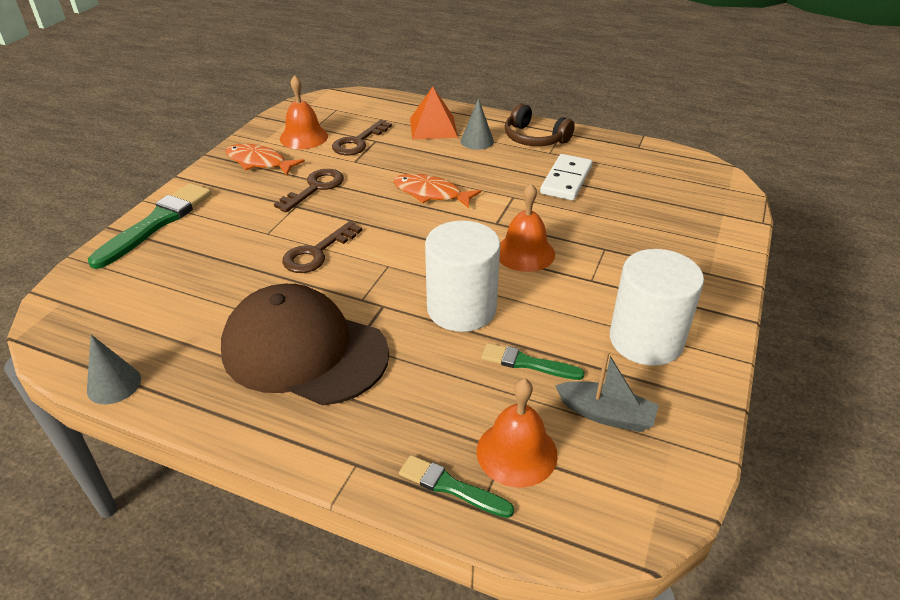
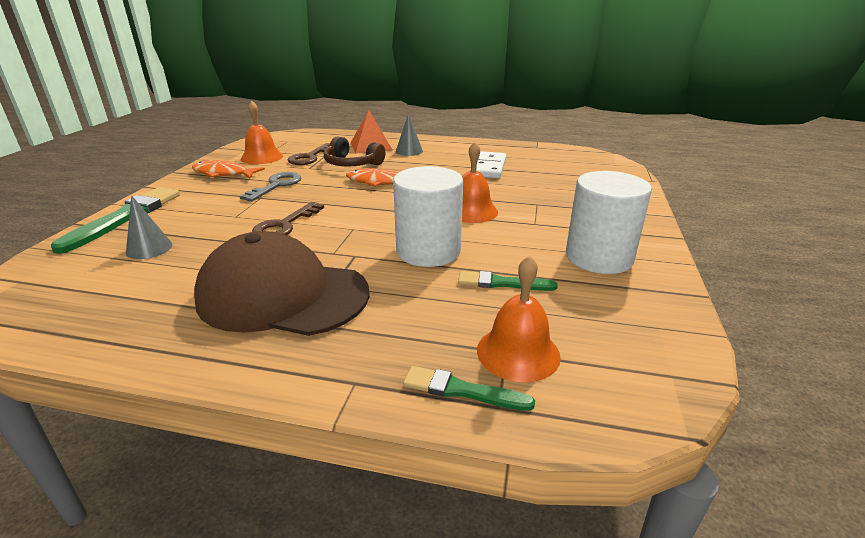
camera: 10 degrees left, 10 degrees down
(114, 384) = (72, 343): grey cone -> grey cone (149, 248)
(315, 188) = (276, 185): brown key -> grey key
(534, 138) = (454, 147): brown headphones -> brown headphones (352, 164)
(606, 414) = (589, 313): grey boat -> none

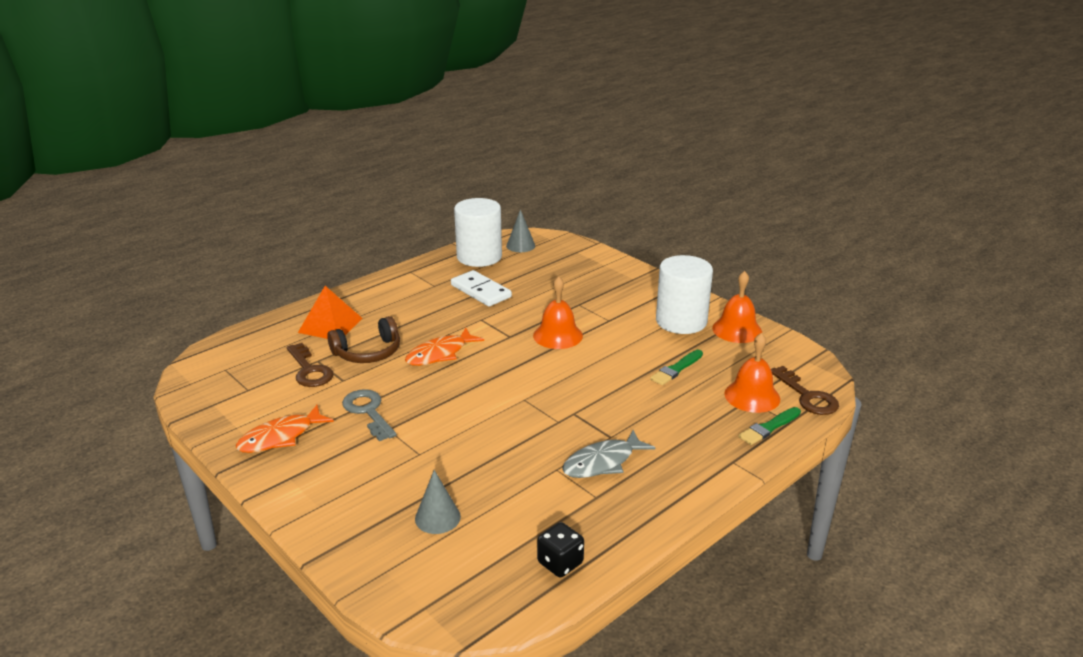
camera: 55 degrees left, 0 degrees up
(94, 325) = (560, 563): none -> black dice
(125, 217) = (333, 525): green brush -> none
(262, 157) = (260, 400): orange bell -> orange bell (737, 330)
(282, 295) = (603, 462): brown cap -> grey fish
(284, 225) = (476, 431): brown key -> brown key (807, 396)
(409, 151) = (379, 311): grey cone -> grey cone (520, 245)
(428, 251) = (602, 379): white cylinder -> white cylinder (479, 257)

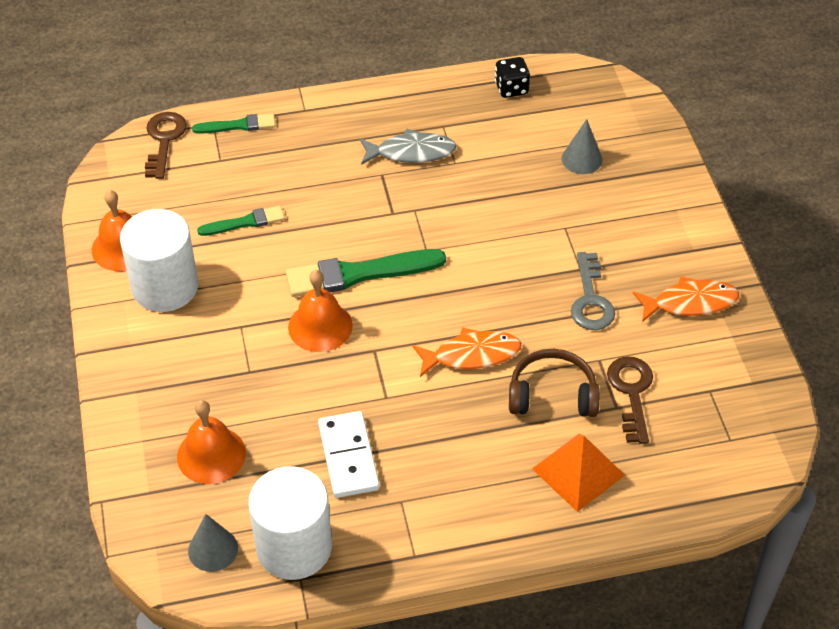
camera: 150 degrees left, 20 degrees up
(560, 369) = (359, 274): none -> green brush
(752, 396) = (212, 161): orange bell -> orange bell (211, 455)

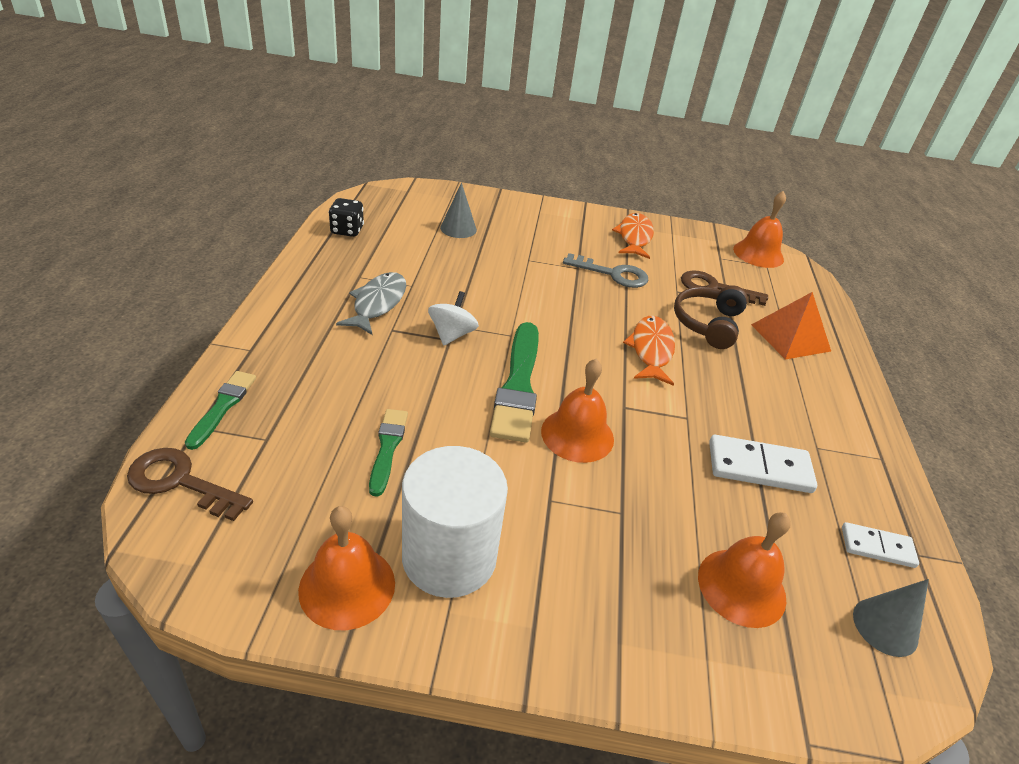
camera: 75 degrees left, 10 degrees down
(294, 547) = (877, 547): white cylinder -> white domino
(400, 212) = (452, 334): none -> white spinning top
(753, 428) = (758, 254): none -> orange bell

